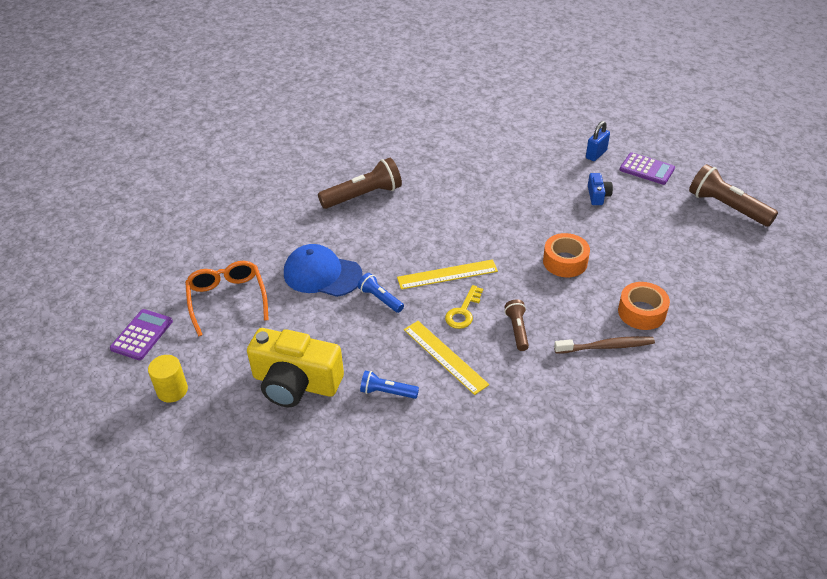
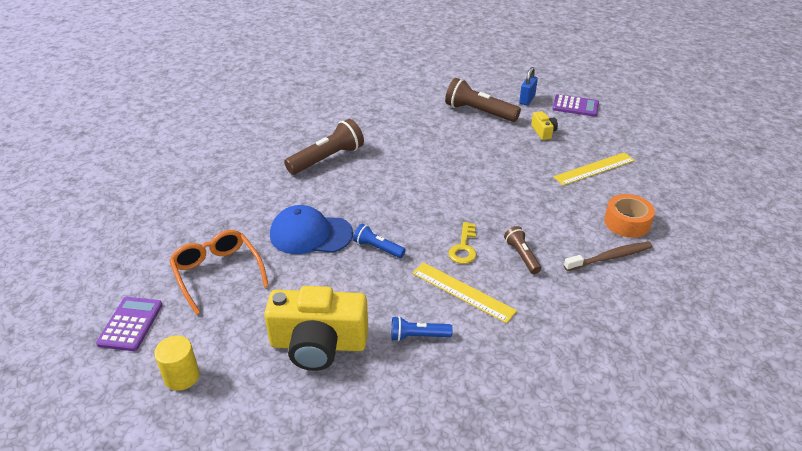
camera: 15 degrees left, 5 degrees down
(447, 274) = (435, 216): yellow ruler -> yellow ruler (594, 169)
(565, 262) = (539, 190): orange tape -> none
(597, 195) = (543, 132): blue camera -> yellow camera
(727, 207) = (656, 127): brown flashlight -> brown flashlight (479, 112)

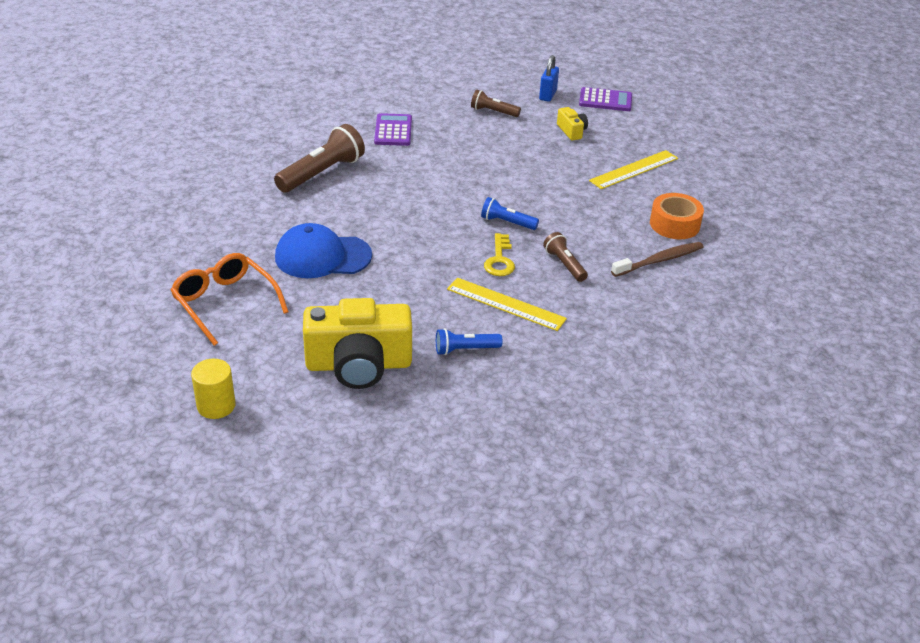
camera: 10 degrees left, 0 degrees up
(131, 324) = (140, 360): purple calculator -> purple calculator (393, 130)
(378, 248) = (403, 266): blue flashlight -> blue flashlight (507, 222)
(479, 112) = (493, 112): brown flashlight -> brown flashlight, size x0.55

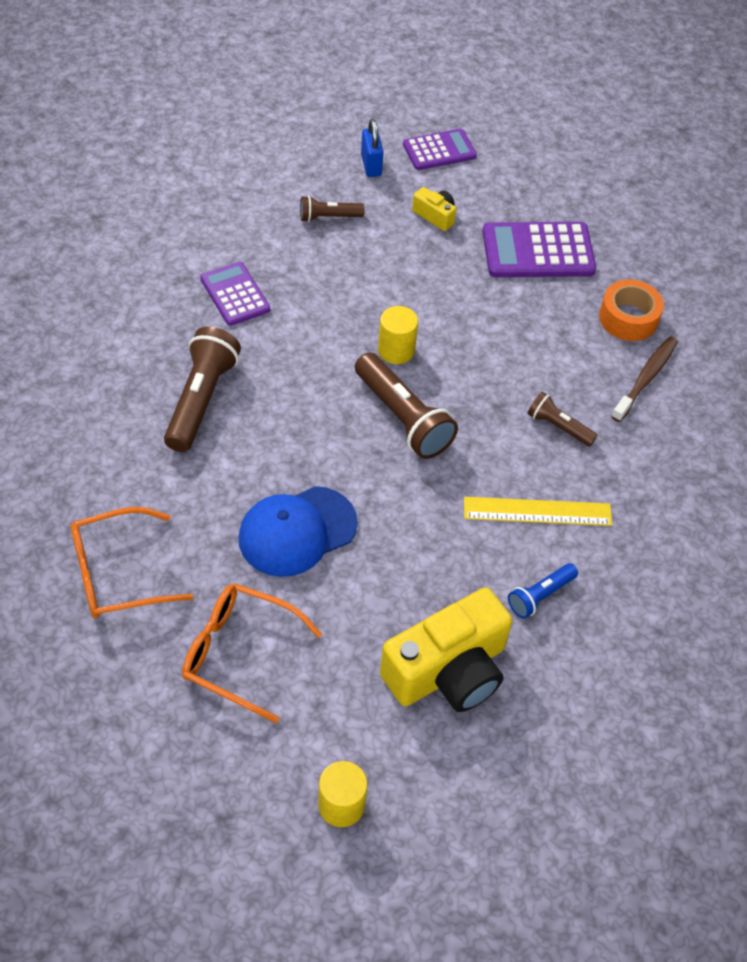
camera: 30 degrees left, 15 degrees up
(187, 237) = (118, 573): none -> orange glasses
(451, 224) = (403, 417): none -> brown flashlight
(479, 189) = (396, 350): none -> yellow cylinder
(499, 260) = (489, 450): yellow key -> none
(507, 222) = (460, 390): blue flashlight -> none
(634, 169) = (538, 251): yellow ruler -> purple calculator

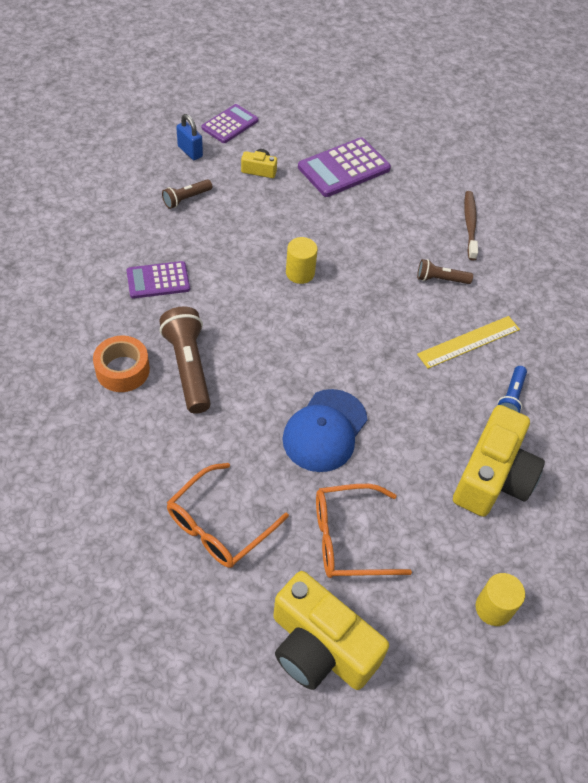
camera: 30 degrees left, 0 degrees up
(130, 743) = (320, 647): none -> yellow camera
(235, 294) = (158, 280): purple calculator -> purple calculator turned 45 degrees counterclockwise
(403, 417) = (338, 317): brown flashlight -> none
(628, 318) = (431, 190): orange tape -> orange tape (122, 370)

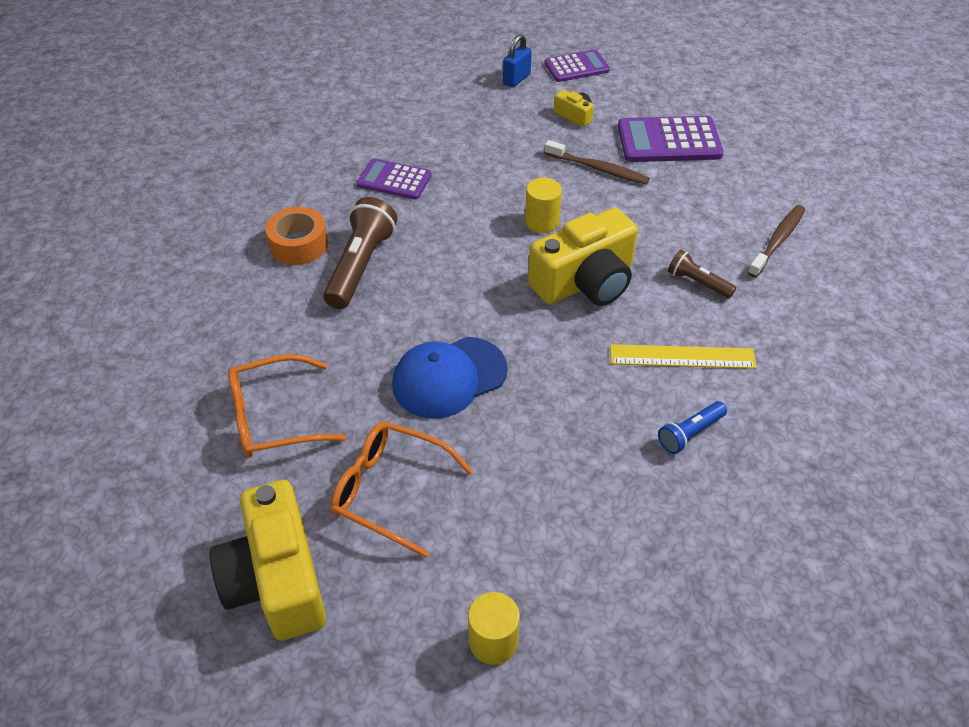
camera: 35 degrees right, 5 degrees down
(186, 199) = (479, 119): brown flashlight -> none
(190, 151) = (516, 79): blue padlock -> blue padlock turned 45 degrees clockwise
(309, 211) = (598, 169): none -> brown toothbrush
(492, 477) = (601, 505): yellow camera -> yellow camera (585, 282)

